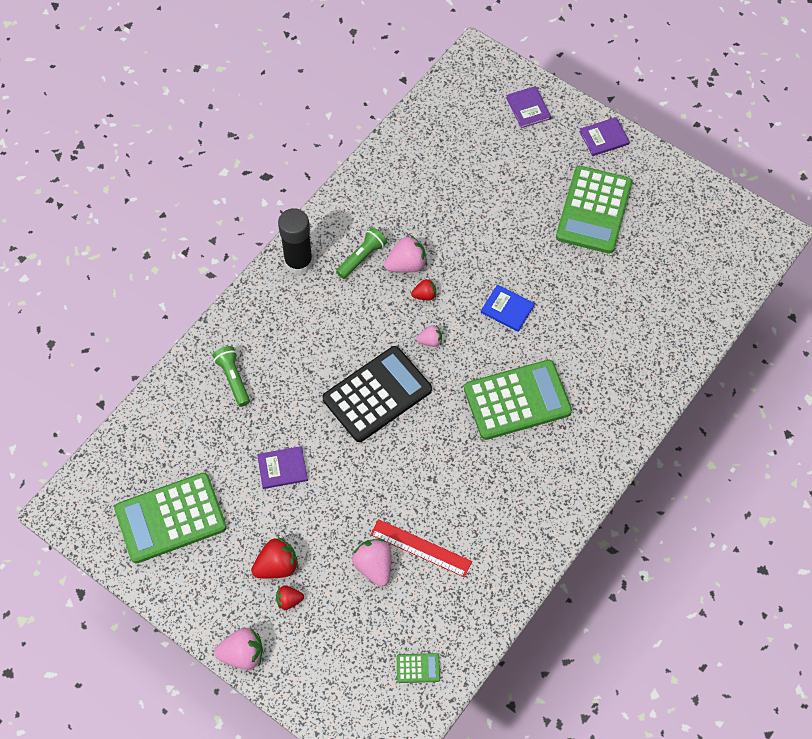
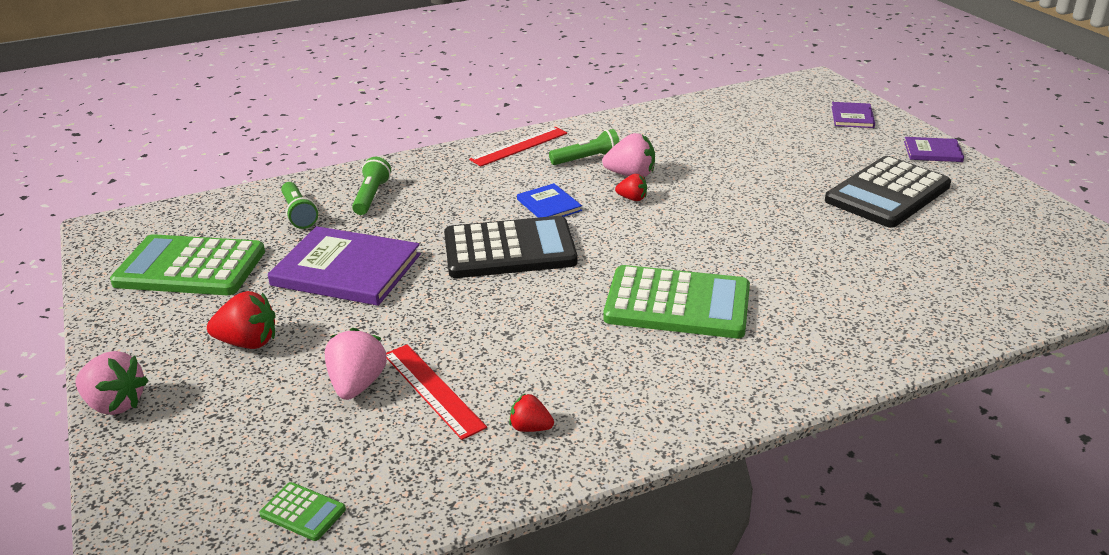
camera: 30 degrees right, 30 degrees down
(196, 425) = (299, 214): none -> green flashlight
(282, 468) = (346, 270): purple book -> purple book, size x1.97
(289, 600) = (225, 377): red strawberry -> red strawberry (530, 428)
(298, 262) = (519, 146): black glue stick -> red ruler
(430, 341) = (609, 230): pink strawberry -> none
(507, 309) = (723, 232): blue book -> blue book (549, 205)
(594, 210) = (887, 193): green calculator -> black calculator

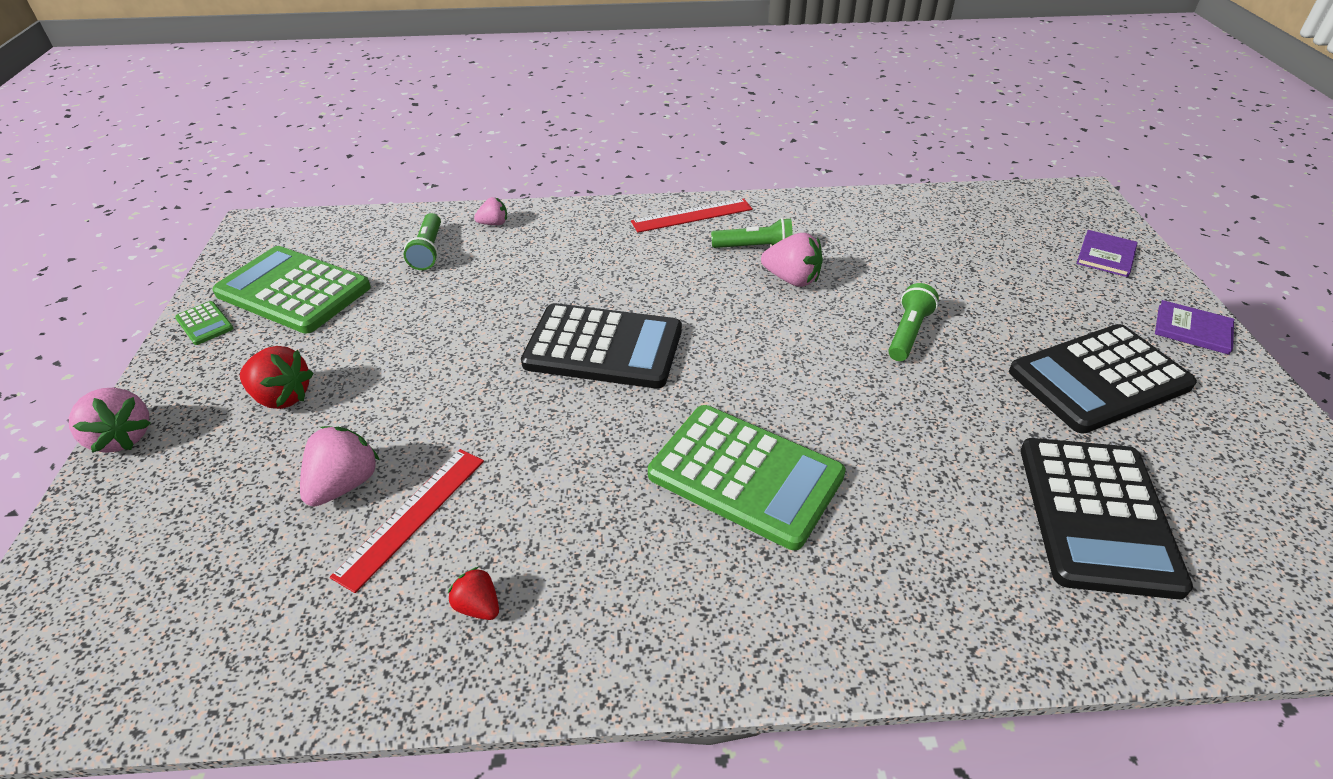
camera: 20 degrees right, 10 degrees up
(303, 512) = (184, 642): green calculator -> green calculator (205, 324)
(345, 183) = (494, 223): none -> pink strawberry
(346, 270) = (428, 331): purple book -> none
(371, 196) = (508, 245): green flashlight -> green flashlight (908, 333)
(432, 390) = (412, 516): red ruler -> red ruler turned 45 degrees clockwise
(549, 205) = (679, 298): blue book -> none
(632, 198) = (775, 311): red strawberry -> none
(926, 270) = (1097, 515): none -> black calculator

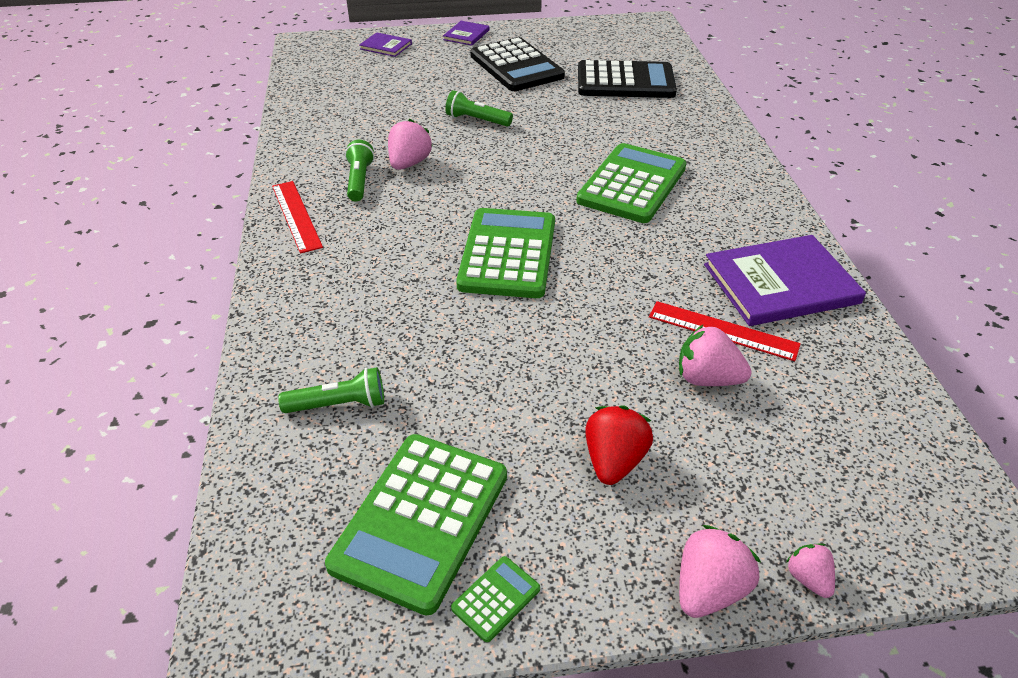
camera: 95 degrees left, 0 degrees up
(478, 606) = (780, 283): red strawberry -> purple book
(494, 223) = (284, 357): pink strawberry -> pink strawberry (808, 578)
(603, 347) = (507, 254): black calculator -> green calculator

